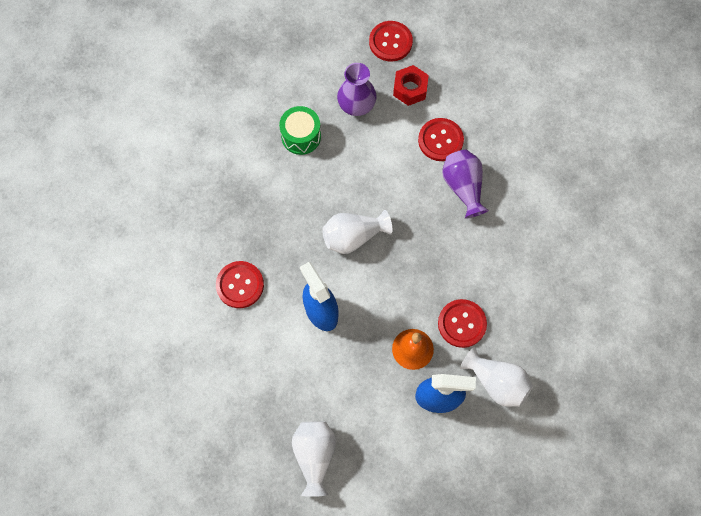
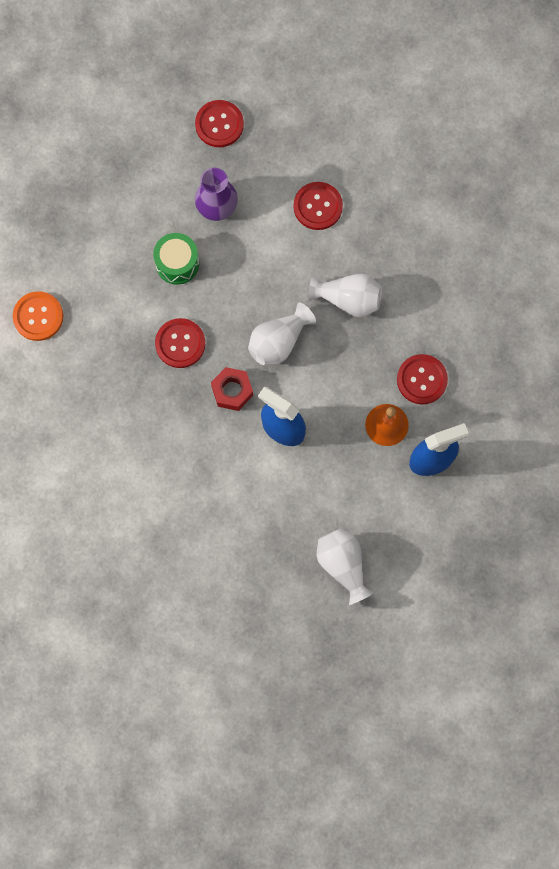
camera: 25 degrees left, 5 degrees up
(167, 130) = (38, 316): none -> orange button
(240, 285) = (192, 439): red button -> red button (180, 343)
(410, 89) = (262, 166): red nut -> red nut (232, 391)
(463, 187) = (362, 245): purple vase -> none
(496, 382) = (478, 420): white vase -> white vase (348, 299)

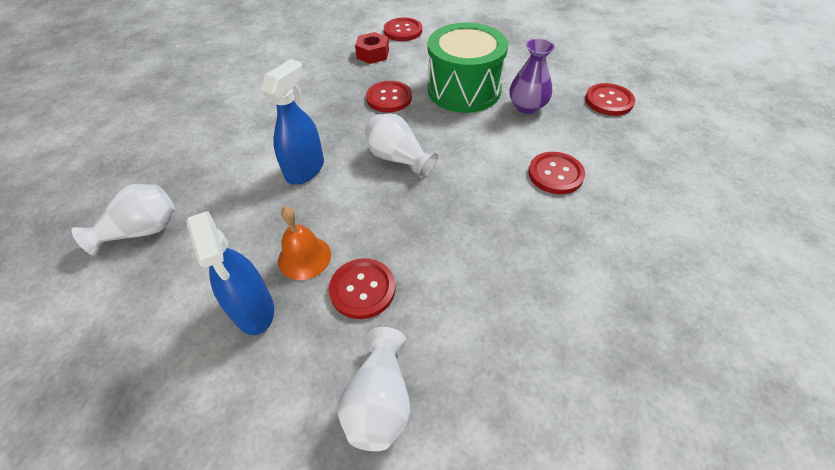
camera: 85 degrees right, 25 degrees down
(38, 316) = (403, 31): orange button -> red button
(177, 263) = (464, 90): green drum -> green drum, size x1.86
(232, 391) = (345, 132): red nut -> red nut (373, 54)
(348, 299) = (455, 208): white vase -> white vase (380, 401)

